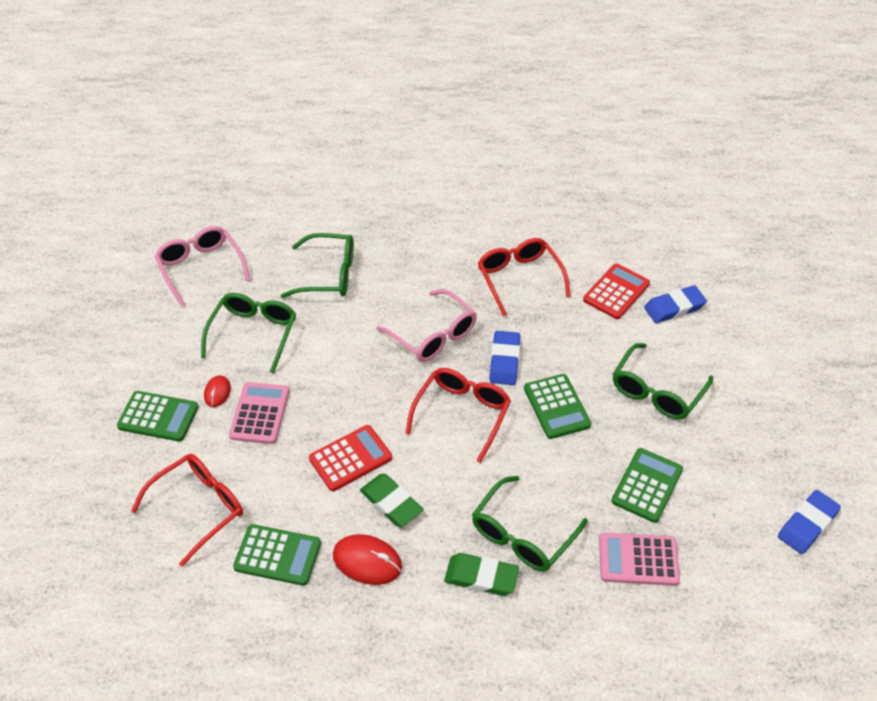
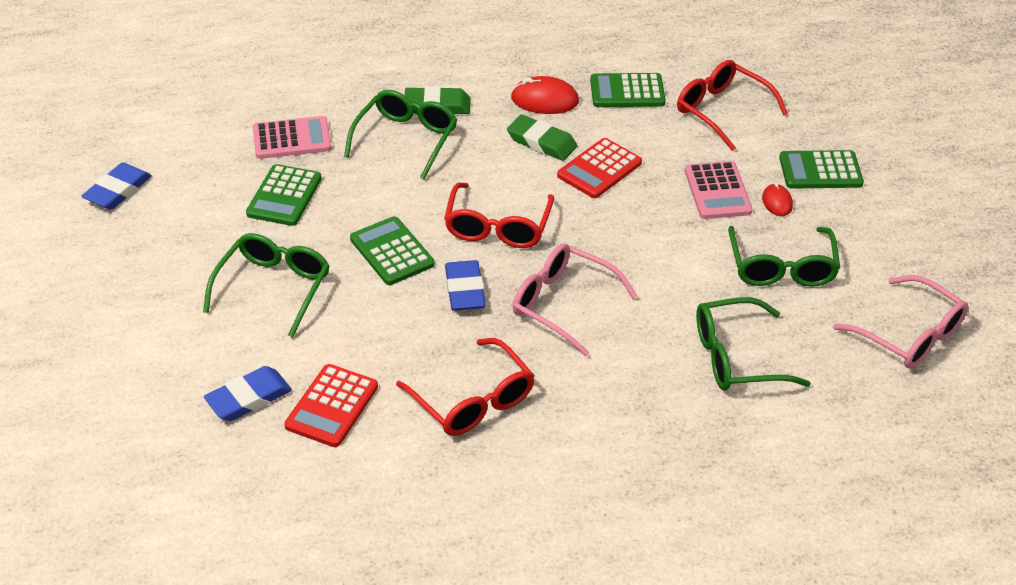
camera: 165 degrees right, 5 degrees down
(199, 508) = (721, 110): red glasses -> red glasses turned 105 degrees clockwise

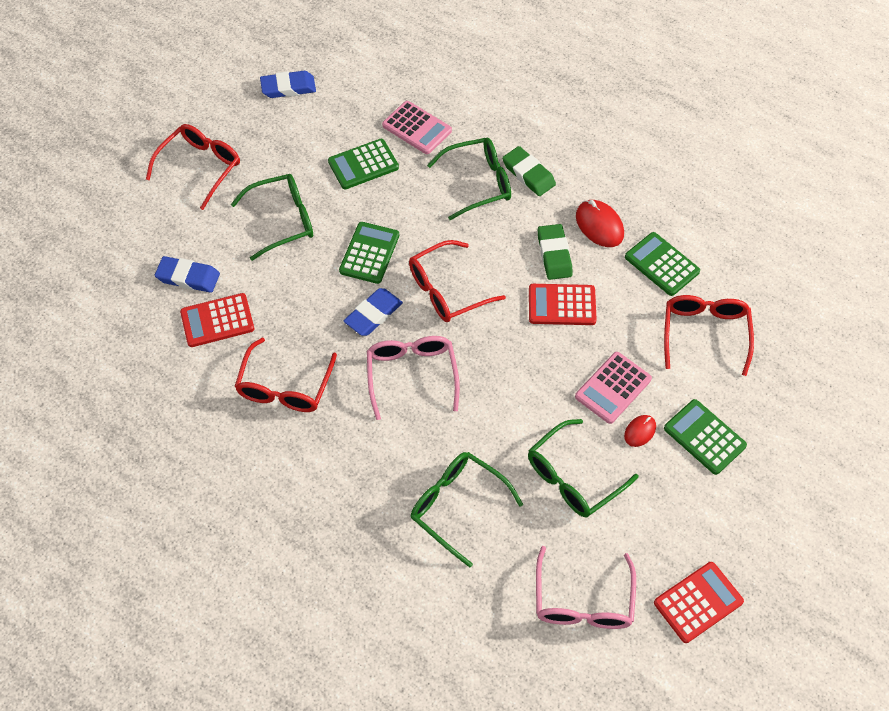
camera: 50 degrees right, 15 degrees up
(123, 309) = (200, 167): none -> red glasses
(971, 268) = (698, 602): none -> red calculator

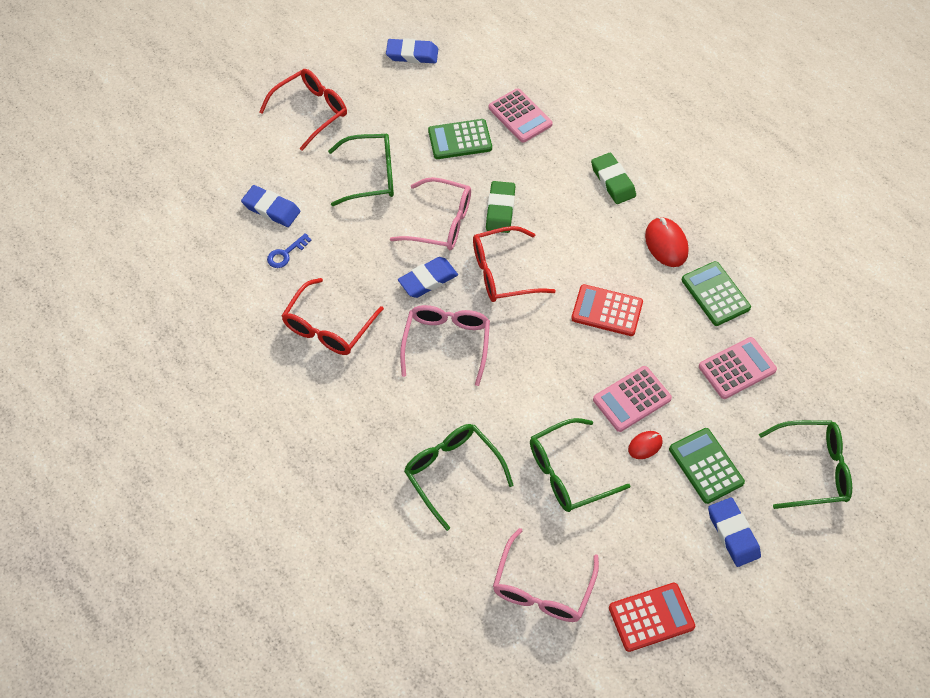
camera: 15 degrees right, 0 degrees up
(217, 321) = (285, 254): red calculator -> blue key
(369, 253) = (441, 223): green calculator -> pink glasses
(478, 183) = (562, 179): green glasses -> green glasses (813, 469)
(554, 254) = (614, 262): green eraser -> green eraser (500, 209)
(704, 333) = (737, 368): red glasses -> pink calculator
(750, 498) = (733, 533): none -> blue eraser

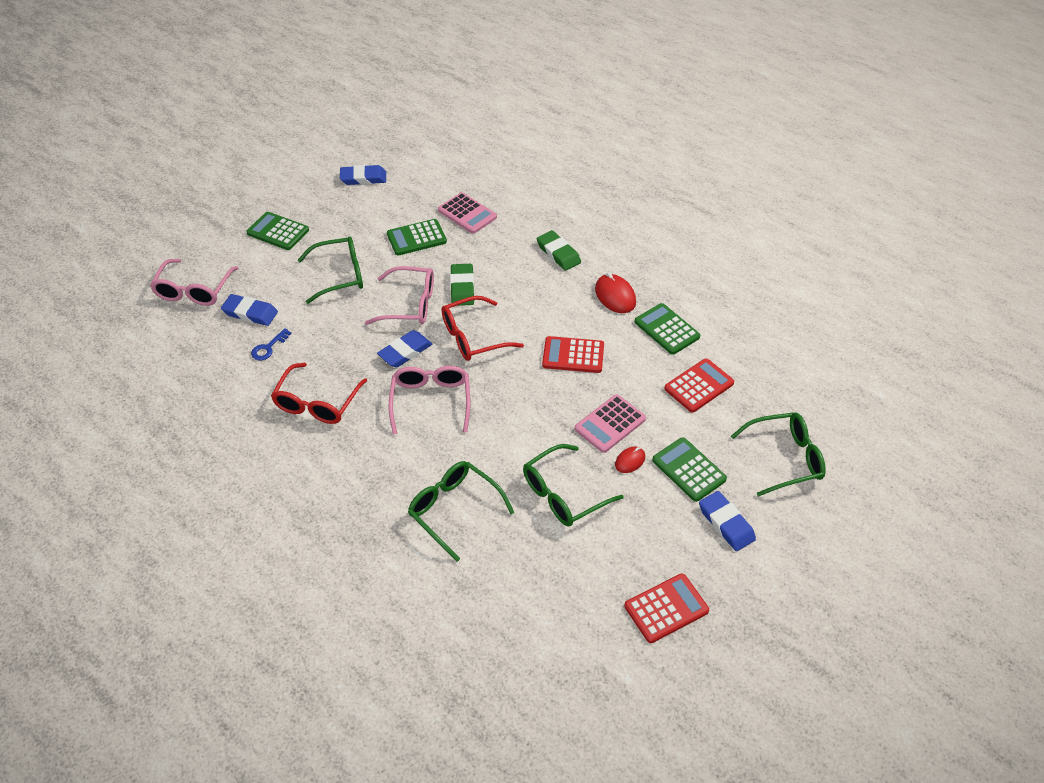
camera: 10 degrees left, 10 degrees down
(311, 111) = (278, 232): red glasses -> green calculator
(542, 588) = (558, 599): pink glasses -> pink glasses (194, 290)
(737, 368) = (699, 386): pink calculator -> red calculator

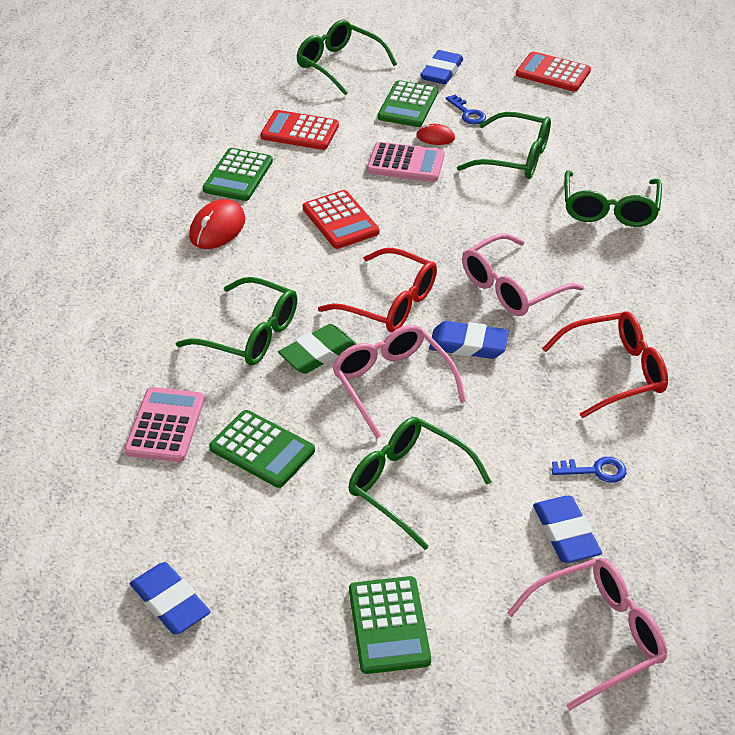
camera: 125 degrees left, 5 degrees down
(504, 269) = (250, 334): none -> green glasses
(558, 253) = (179, 302): green eraser -> none
(648, 502) = (467, 113): none -> blue key

